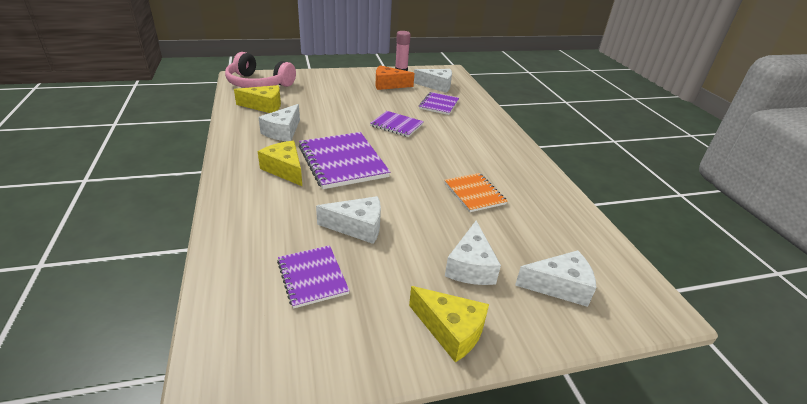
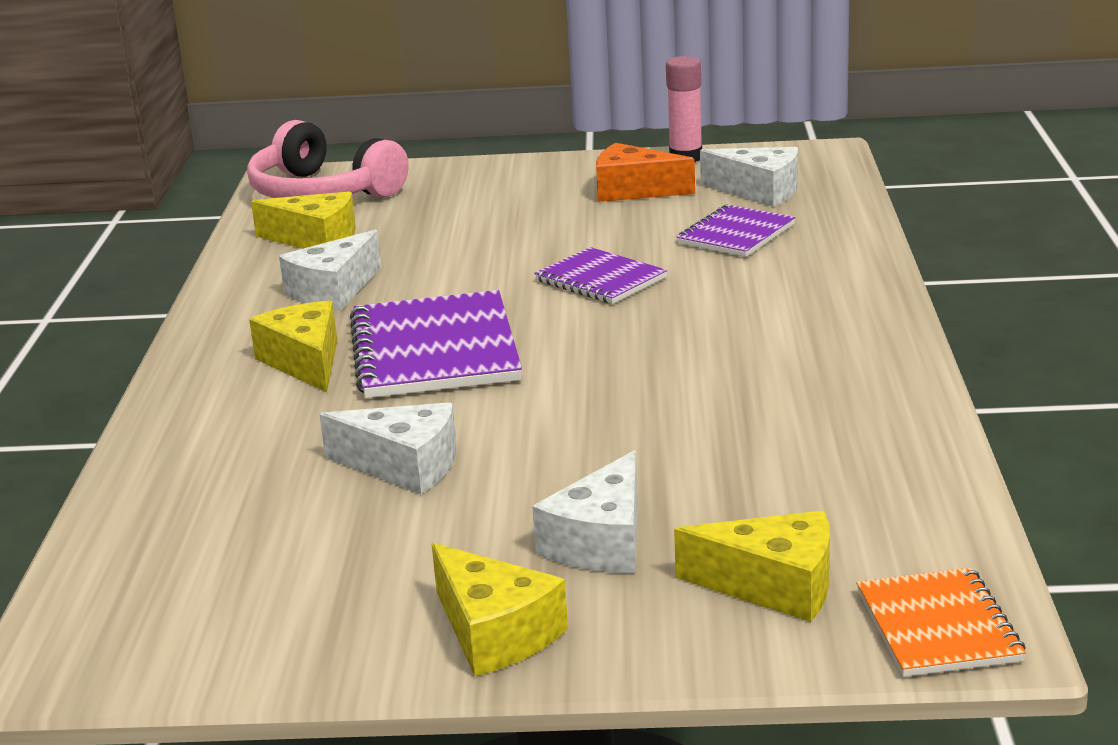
camera: 20 degrees right, 10 degrees down
(312, 277) = (276, 538): purple notebook -> none
(474, 193) = (699, 418): orange notebook -> orange notebook (938, 626)
(559, 286) = (774, 586): white cheese -> yellow cheese

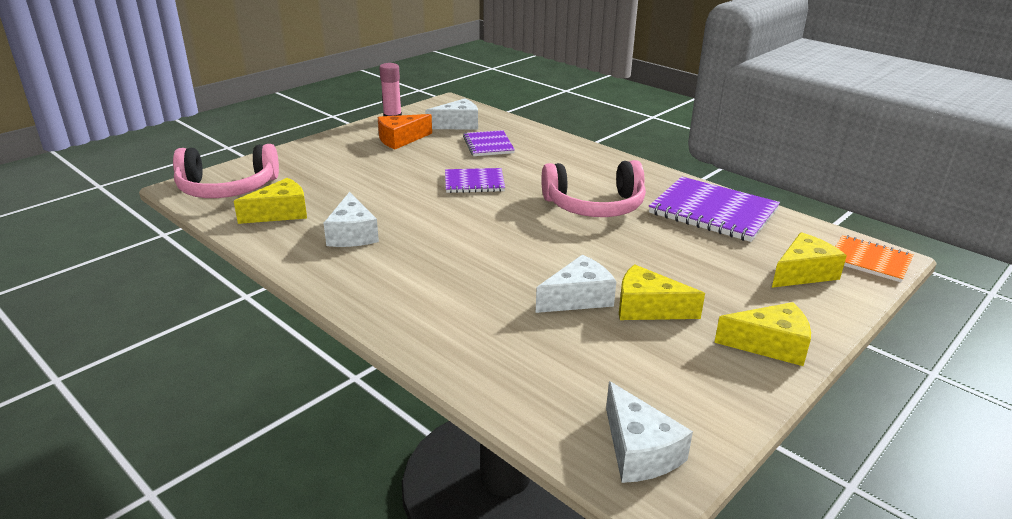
camera: 50 degrees left, 5 degrees up
(305, 362) = (419, 274): yellow cheese -> yellow cheese (647, 308)
(434, 350) = (471, 241): purple notebook -> purple notebook (713, 212)
(601, 542) = (720, 288): white cheese -> white cheese (639, 451)
(690, 369) = (594, 205): none -> pink headphones

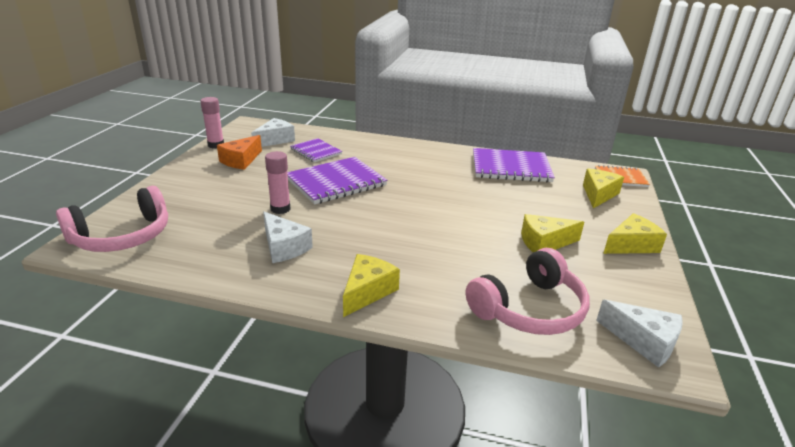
camera: 30 degrees left, 0 degrees up
(280, 213) = (200, 245): yellow cheese -> yellow cheese (367, 291)
(388, 196) = (280, 209): none -> pink glue stick
(474, 182) = (336, 182): purple notebook -> purple notebook, size x1.70
(578, 298) = (497, 249): white cheese -> none
(594, 205) = (437, 180): pink headphones -> pink headphones (529, 309)

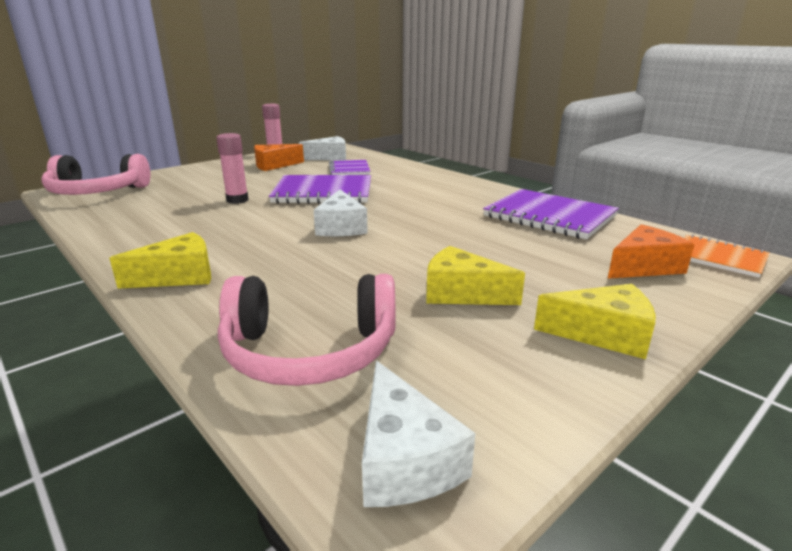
camera: 35 degrees right, 5 degrees down
(284, 247) = (184, 225): white cheese -> white cheese (341, 227)
(598, 194) = (644, 267): yellow cheese -> orange cheese

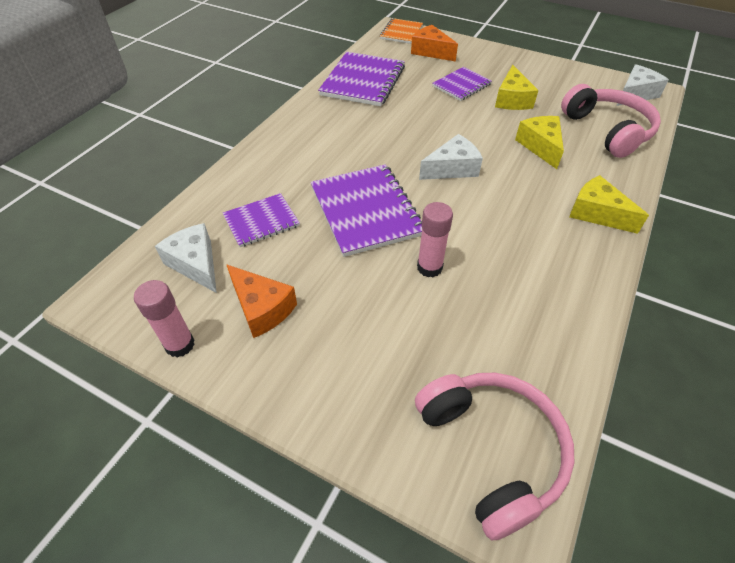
camera: 110 degrees left, 25 degrees up
(521, 266) = (461, 85): none -> purple notebook
(603, 334) = (515, 62): yellow cheese -> yellow cheese (540, 146)

